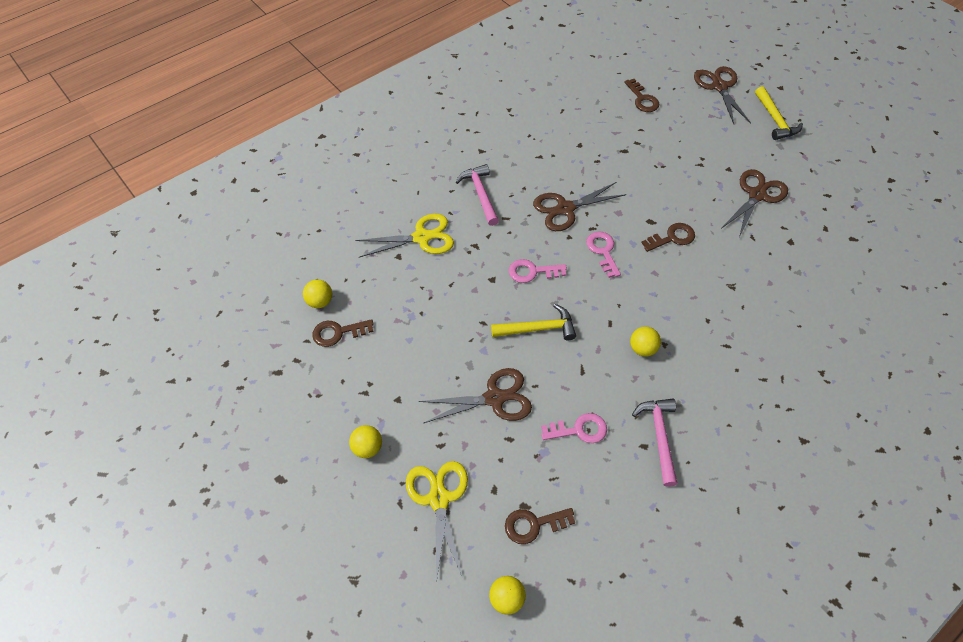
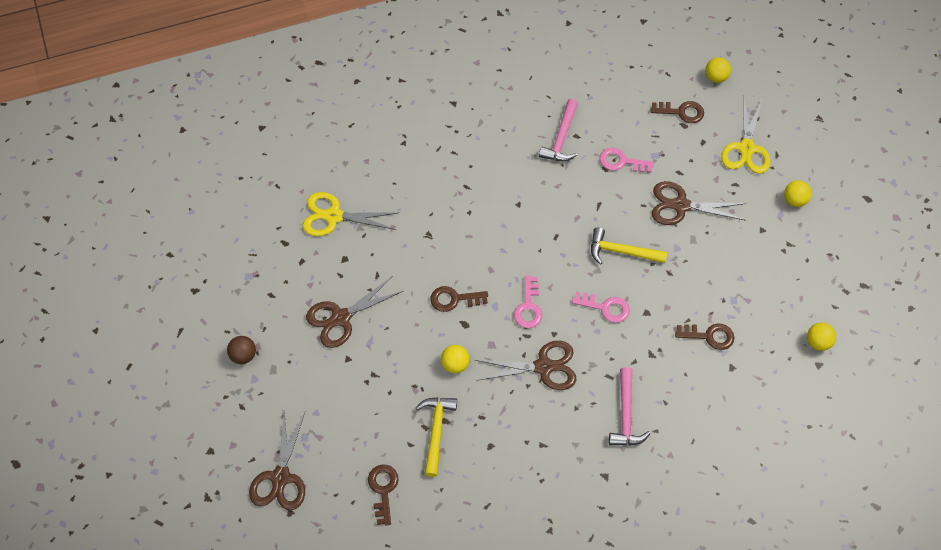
camera: 160 degrees left, 5 degrees up
(338, 333) = (805, 305): brown key -> brown key (709, 336)
(422, 237) = (703, 381): yellow scissors -> yellow scissors (333, 216)
(642, 349) = (539, 206): yellow ball -> yellow ball (455, 364)
(775, 120) = (252, 405): yellow hammer -> yellow hammer (436, 431)
(810, 148) = (243, 355): none -> brown ball

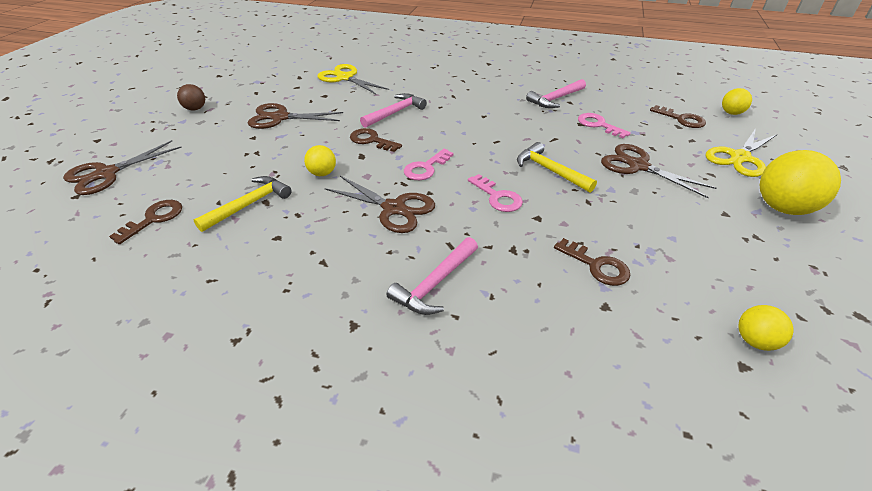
camera: 35 degrees right, 20 degrees down
(437, 246) = (395, 112): none -> pink hammer
(794, 200) = (782, 208): yellow ball -> yellow ball, size x1.88

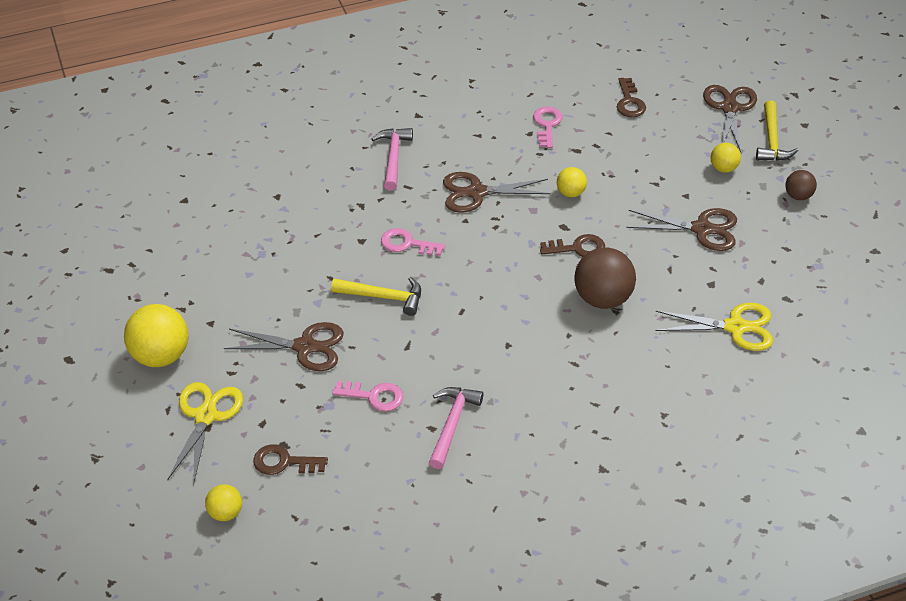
camera: 145 degrees right, 5 degrees up
(249, 204) = (584, 142): yellow hammer -> yellow hammer (772, 140)
(280, 117) = (702, 229): brown scissors -> brown scissors turned 45 degrees clockwise
(395, 112) = (603, 298): pink hammer -> brown ball
(426, 168) = (493, 243): pink key -> pink key (547, 125)
(596, 266) = (295, 221): brown key -> none
(754, 340) = (179, 218): yellow ball -> yellow ball (723, 168)

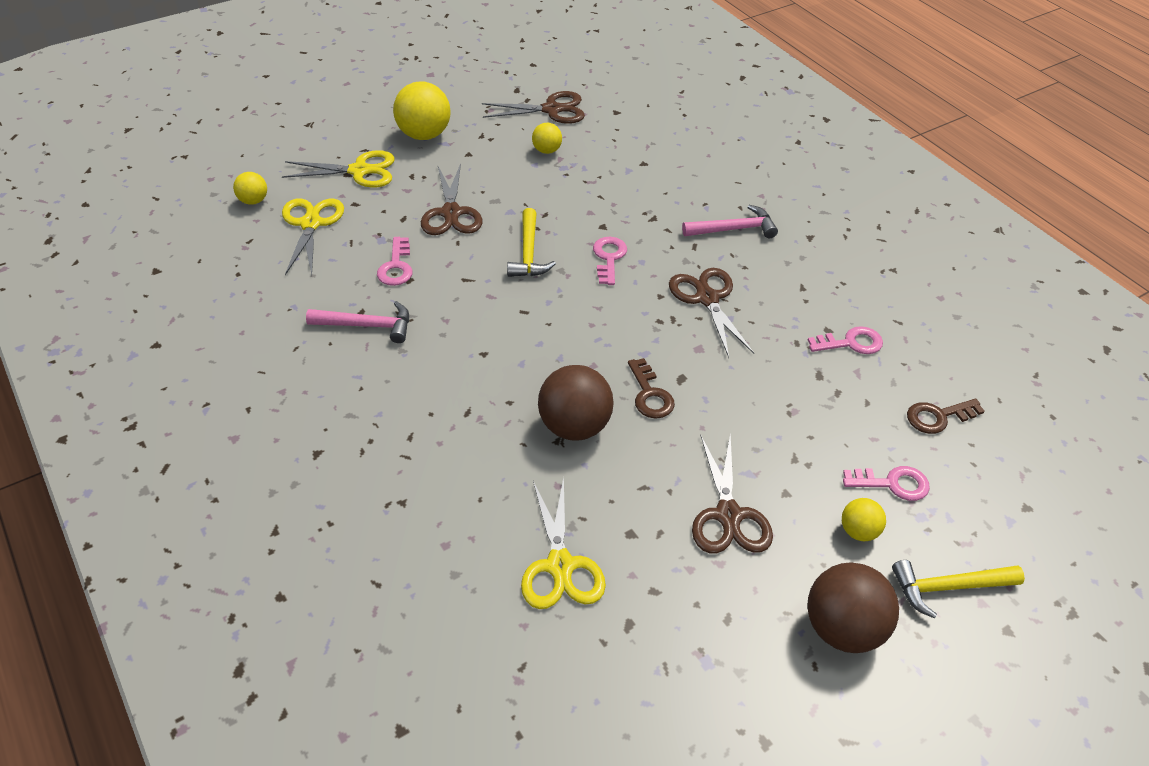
camera: 75 degrees right, 0 degrees up
(284, 462) = (311, 224): brown key -> yellow scissors
(571, 193) = (741, 378): yellow ball -> yellow ball (547, 150)
(685, 141) = (892, 483): none -> pink key
(729, 108) = (990, 530): brown scissors -> brown scissors (551, 110)
(798, 196) = (843, 629): brown ball -> brown ball, size x1.88

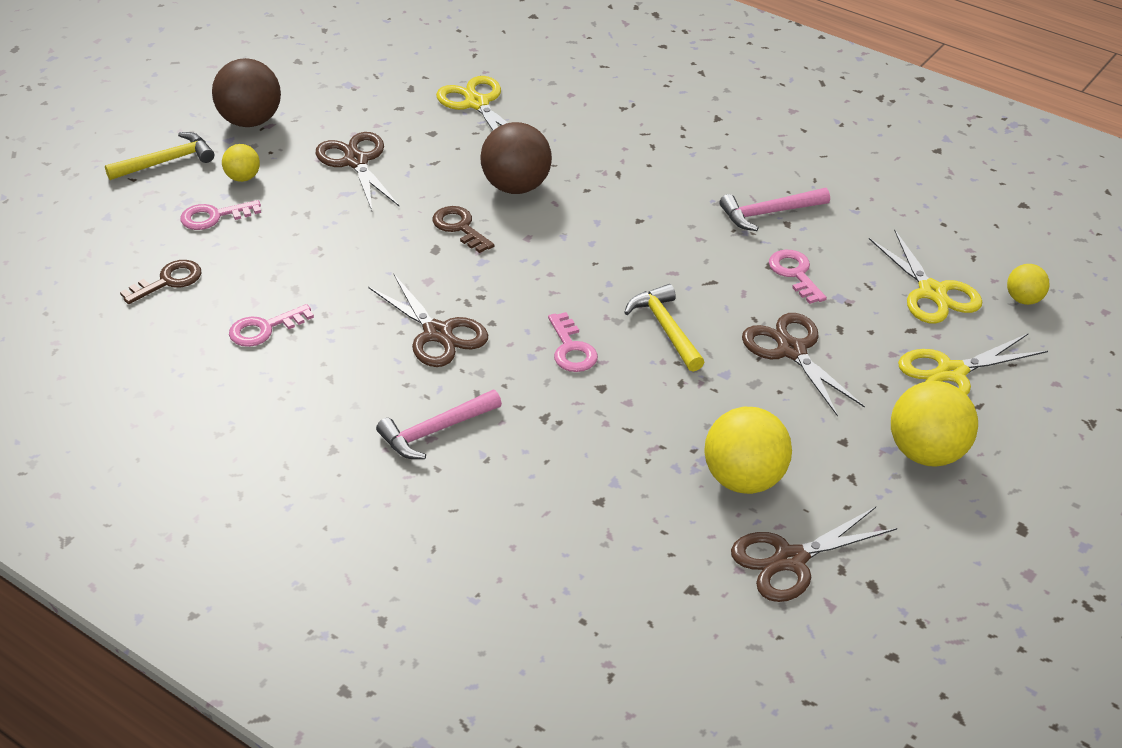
camera: 160 degrees right, 5 degrees down
(547, 150) = (744, 480): yellow ball -> yellow ball, size x1.88

